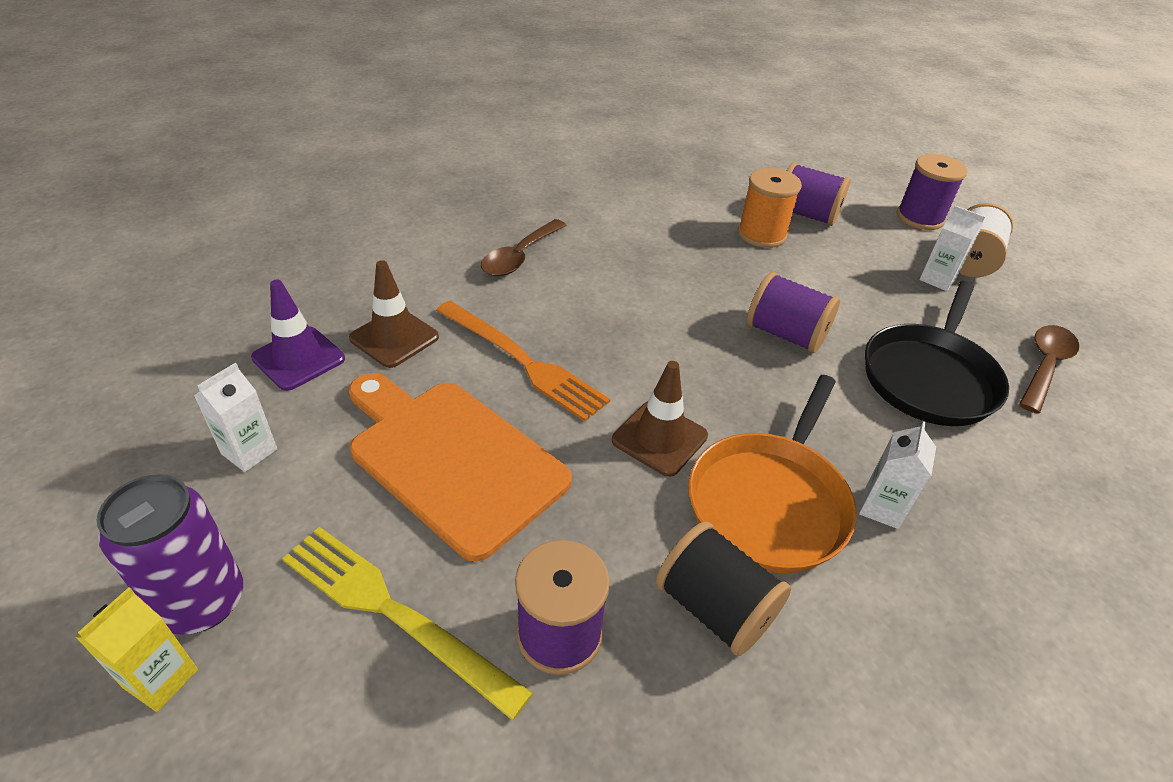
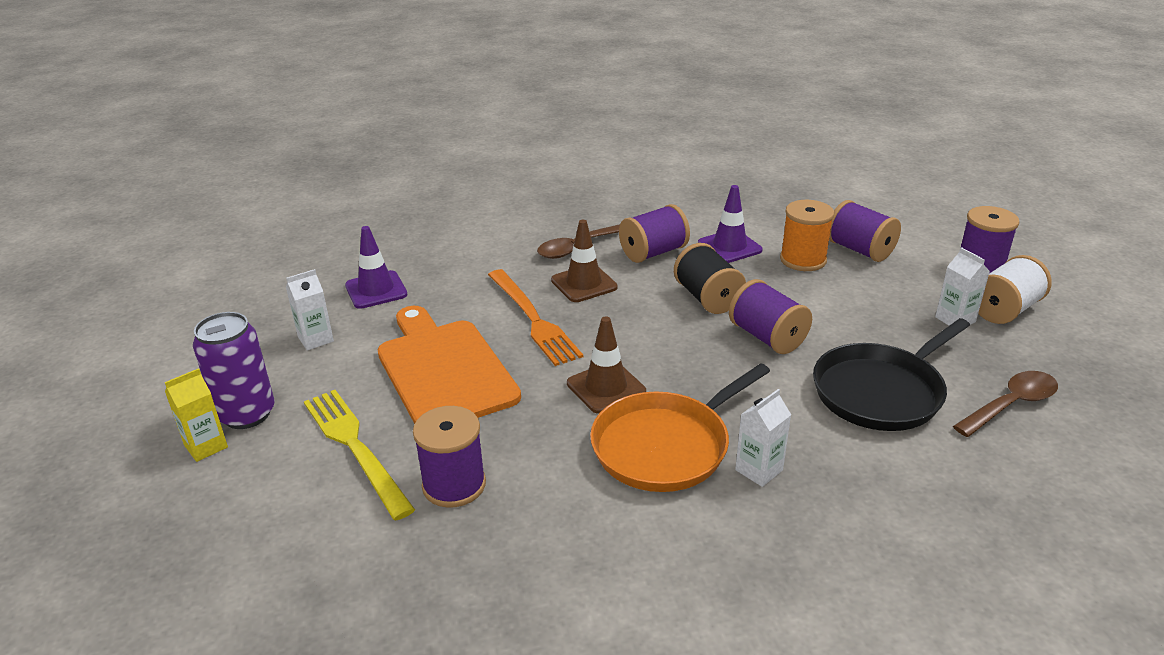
camera: 25 degrees right, 10 degrees down
(394, 338) = (448, 288): brown traffic cone -> brown traffic cone (584, 284)
(608, 250) = (653, 253): none -> purple spool
(682, 230) = (729, 247): none -> purple traffic cone
(714, 608) = (574, 498): black spool -> black spool (707, 298)

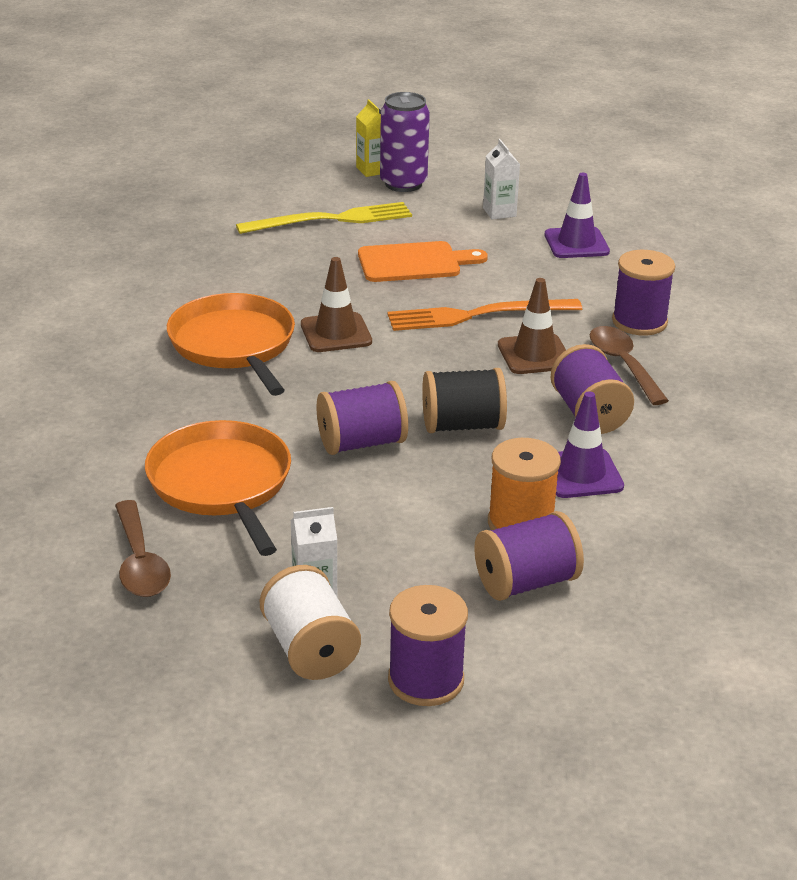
camera: 105 degrees right, 0 degrees up
(444, 370) = (414, 263): orange cutting board -> orange cutting board, size x0.66
(454, 485) = (258, 252): purple spool -> purple spool (639, 322)
(759, 470) = (169, 381): white carton -> none
(881, 391) = (222, 484): black pan -> orange pan

